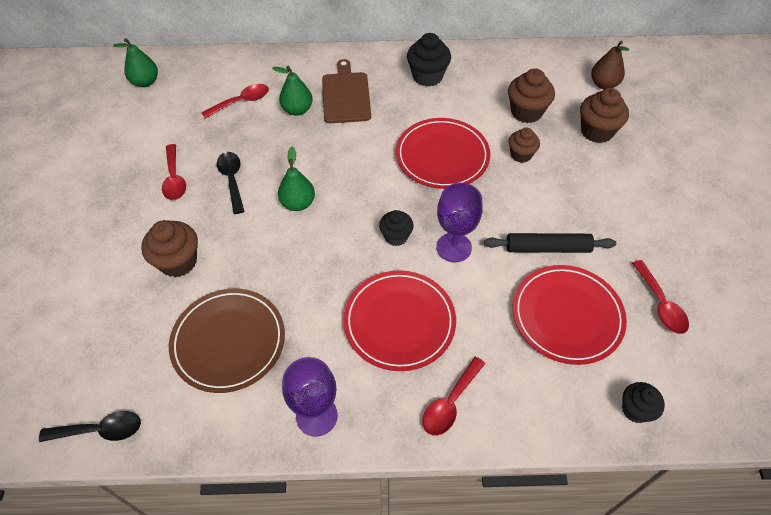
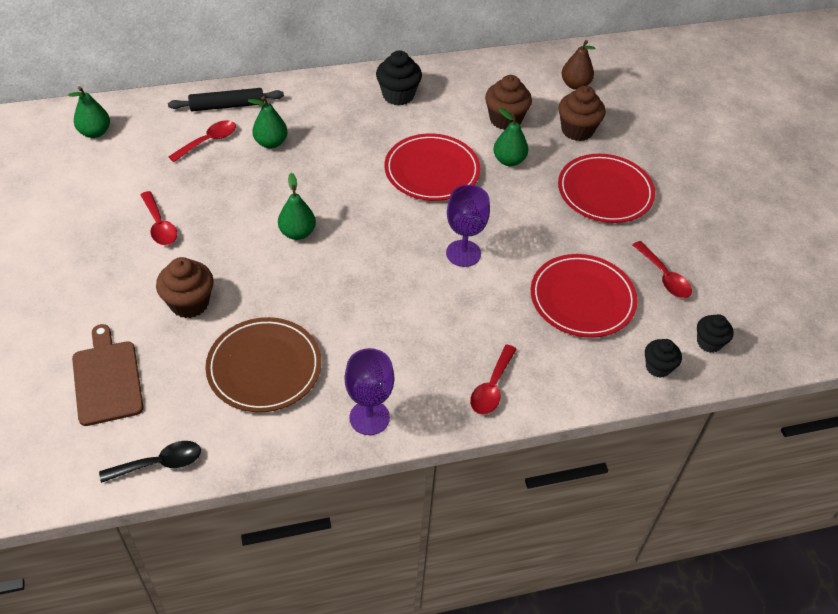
camera: 15 degrees left, 5 degrees down
(232, 180) = (222, 219): black spoon -> none
(346, 95) = (318, 123): brown cutting board -> brown cutting board (107, 379)
(396, 236) = (404, 251): black cupcake -> black cupcake (709, 342)
(399, 322) = (427, 326): red plate -> red plate (605, 192)
(521, 155) = (509, 160): brown cupcake -> green pear
(547, 248) = (552, 242): black rolling pin -> black rolling pin (227, 106)

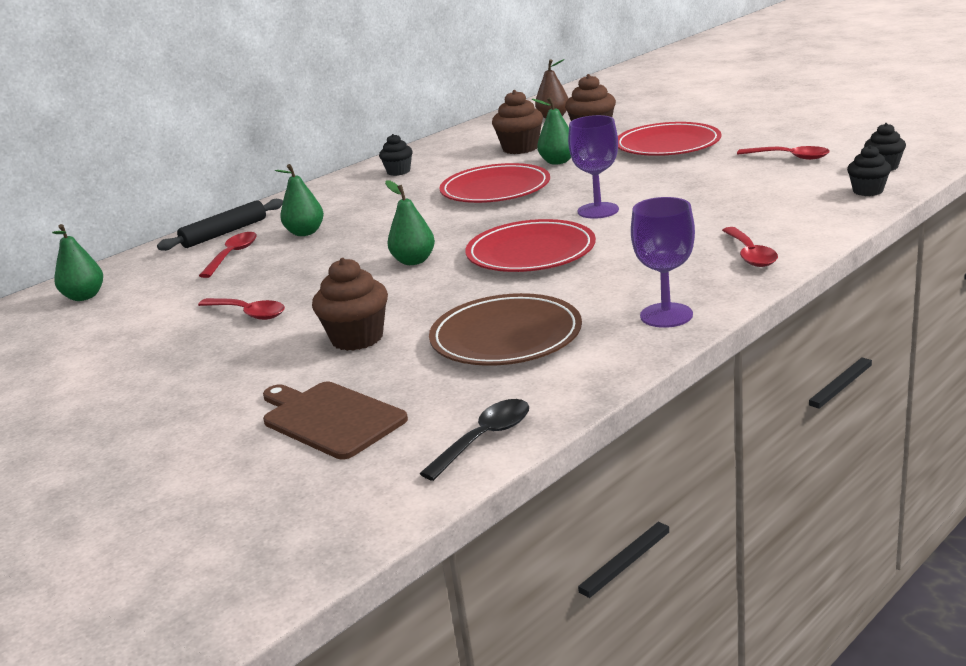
camera: 25 degrees left, 25 degrees down
(398, 95) = (398, 171): black cupcake -> black cupcake, size x0.65
(582, 299) = (743, 189): red plate -> red plate (531, 252)

